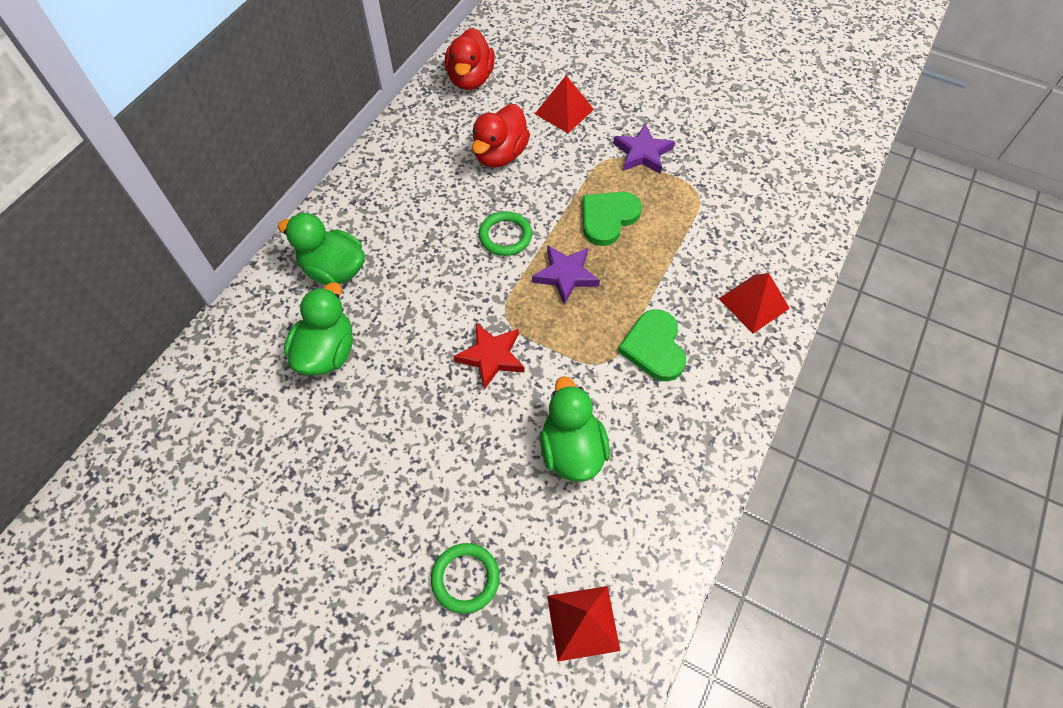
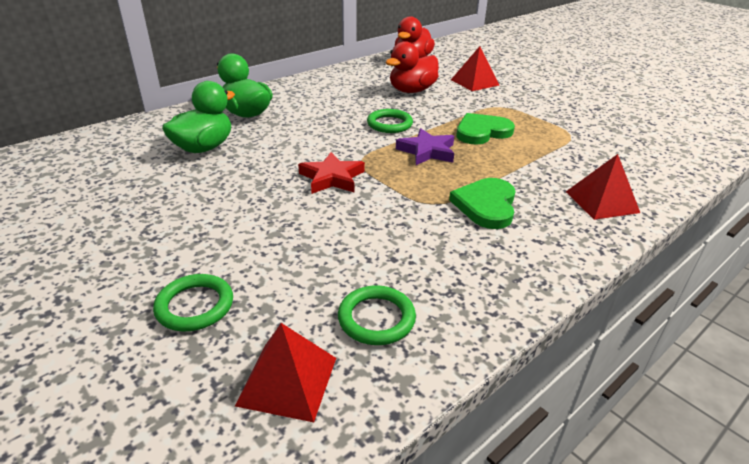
camera: 20 degrees right, 25 degrees down
(572, 450) = (365, 248): green duck -> none
(619, 532) = (376, 318): none -> green ring
(642, 153) = (529, 109): purple star -> none

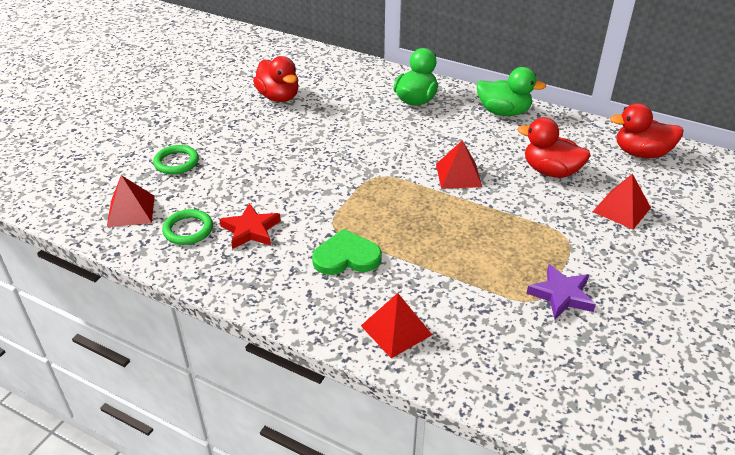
camera: 70 degrees right, 5 degrees up
(132, 187) = (279, 97): none -> red duck
(204, 147) = (347, 102): green duck -> green duck (503, 112)
(332, 178) = (341, 170): red star -> red star (251, 230)
(389, 124) = (458, 175): green ring -> red pyramid
(427, 151) = (420, 207): purple star -> purple star (561, 295)
(482, 132) = (489, 234): green heart -> none

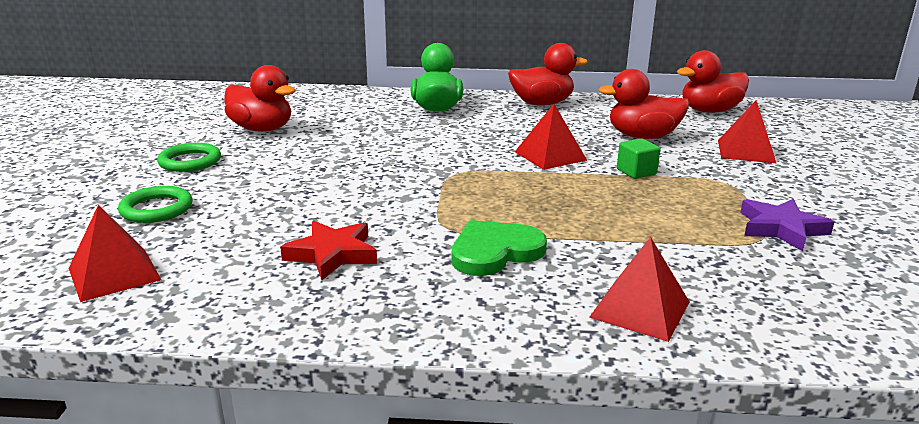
camera: 25 degrees left, 15 degrees down
(188, 230) = (231, 274): green ring -> green ring (190, 161)
(503, 112) = (542, 104): green duck -> red duck
(508, 209) = (636, 172): none -> green cube

